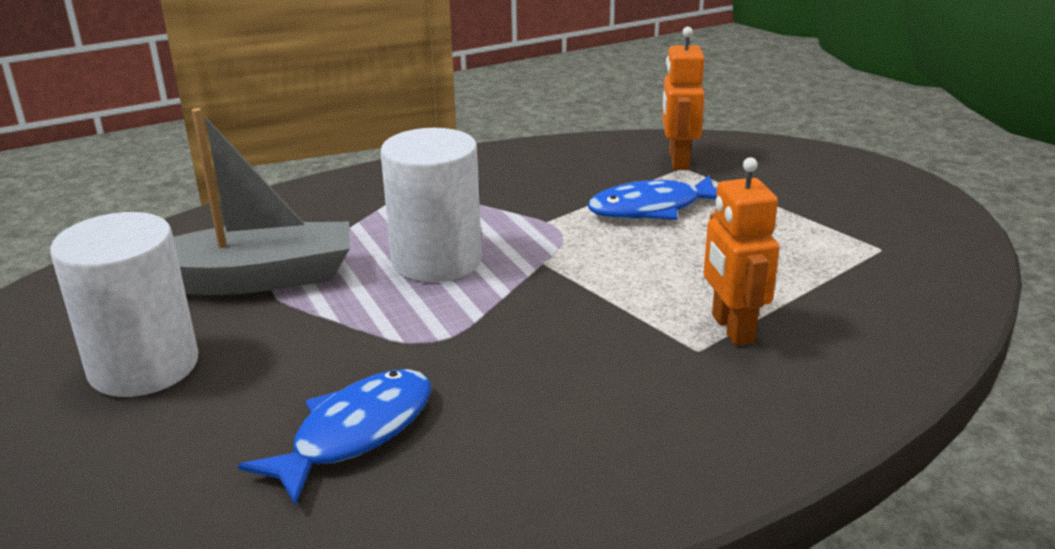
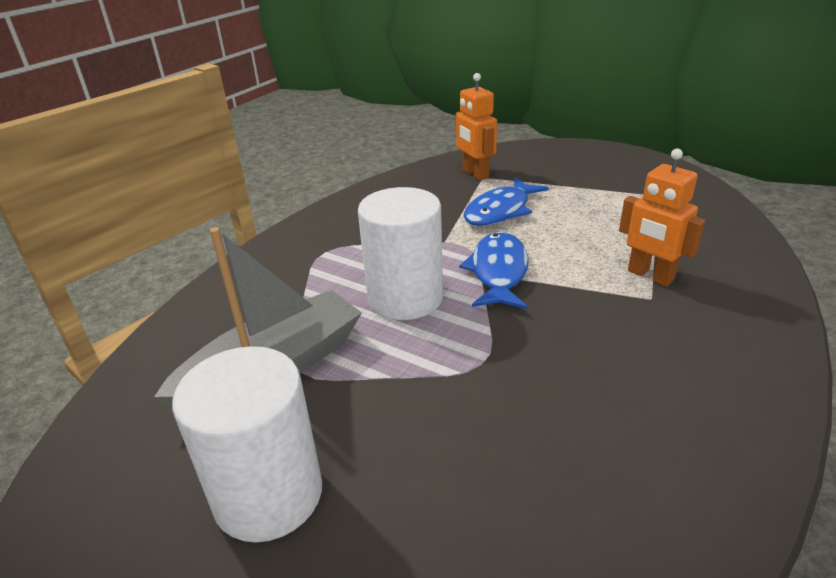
camera: 30 degrees left, 5 degrees up
(355, 433) = (521, 467): blue fish -> blue fish (498, 272)

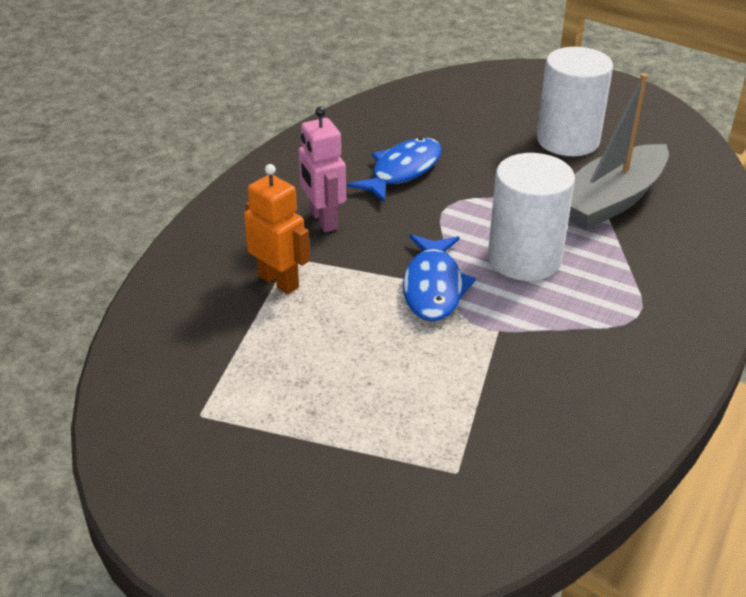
camera: 175 degrees right, 5 degrees up
(475, 174) = (471, 482): orange robot -> none
(500, 211) = (429, 385): blue fish -> blue fish (402, 171)
(634, 341) = (323, 220): none -> pink robot

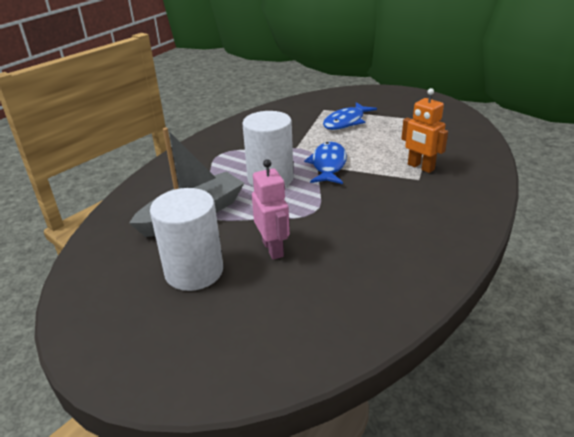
camera: 175 degrees left, 5 degrees down
(323, 220) = (404, 201): pink robot -> pink robot (273, 249)
(402, 171) = (348, 240): blue fish -> blue fish (346, 122)

